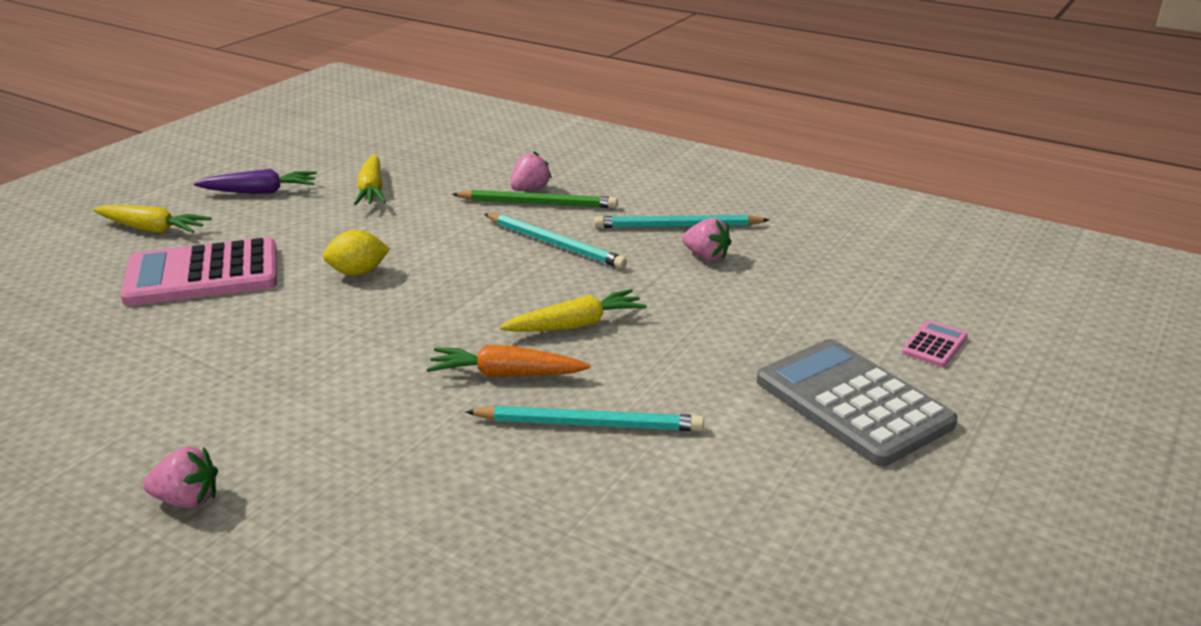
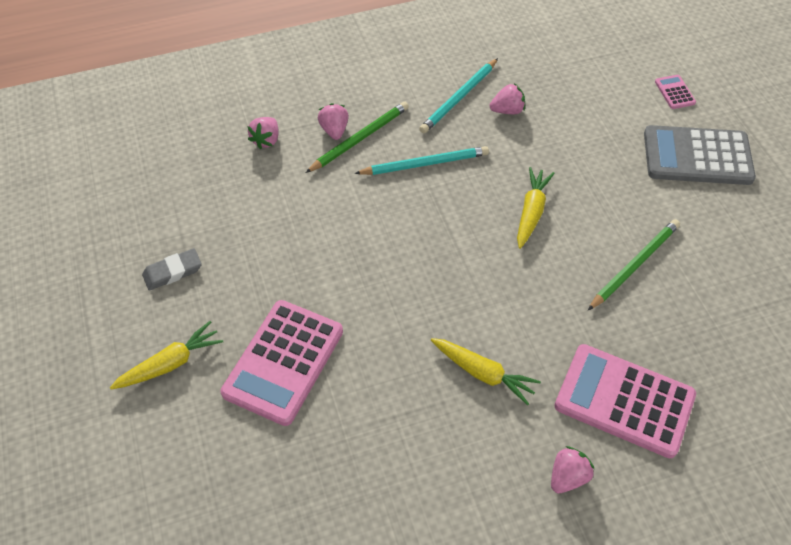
camera: 50 degrees left, 25 degrees up
(260, 192) = (173, 272): purple carrot -> grey eraser
(350, 499) = (624, 401): none -> pink calculator
(358, 272) = (366, 277): yellow lemon -> none
(372, 190) = (243, 209): yellow carrot -> yellow carrot (483, 373)
(470, 168) = (266, 140): none -> pink strawberry
(506, 374) = (557, 272): orange carrot -> none
(589, 424) = (634, 265): turquoise pencil -> green pencil

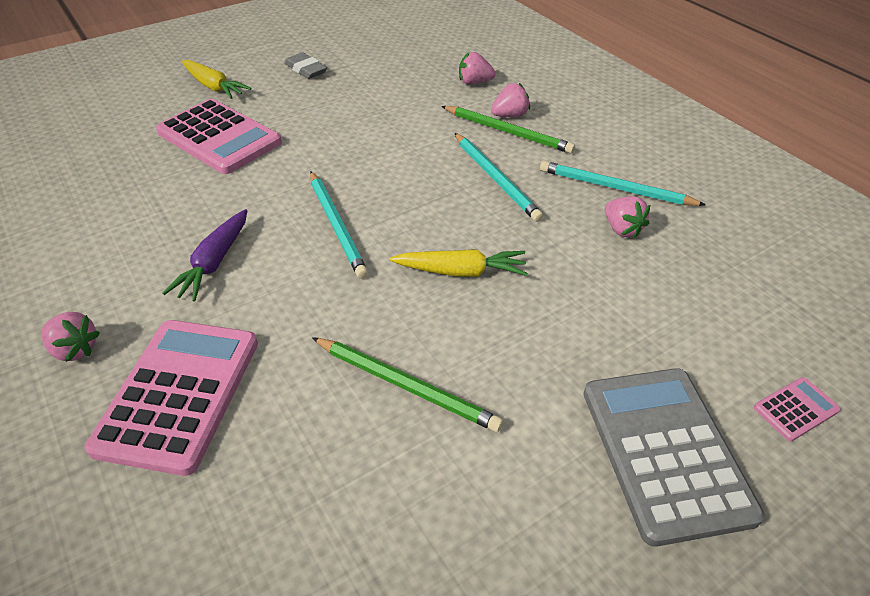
camera: 75 degrees right, 10 degrees down
(283, 362) = (219, 137): pink calculator -> pink calculator turned 150 degrees counterclockwise
(457, 280) = (337, 226): none -> turquoise pencil
(483, 373) = (214, 263): yellow carrot -> purple carrot

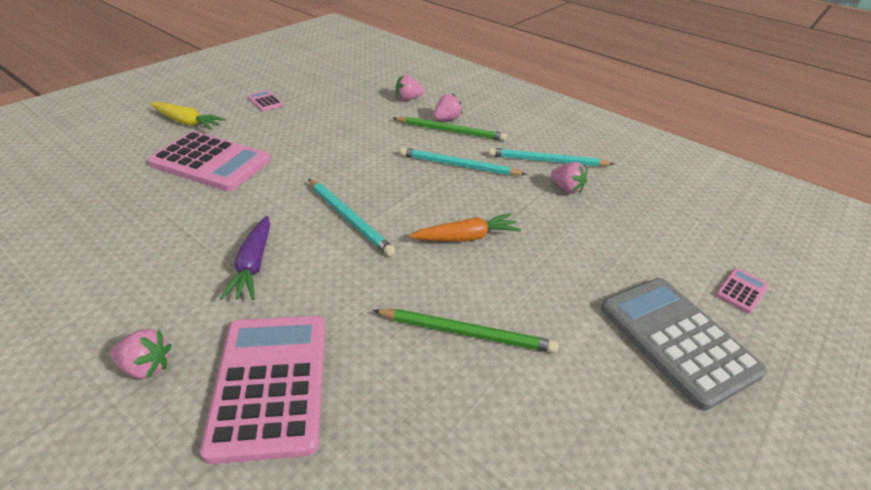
camera: 20 degrees left, 5 degrees down
(306, 69) = (265, 101): grey eraser -> pink calculator
(461, 271) = (466, 237): yellow carrot -> orange carrot
(496, 179) = (458, 165): turquoise pencil -> turquoise pencil turned 150 degrees clockwise

